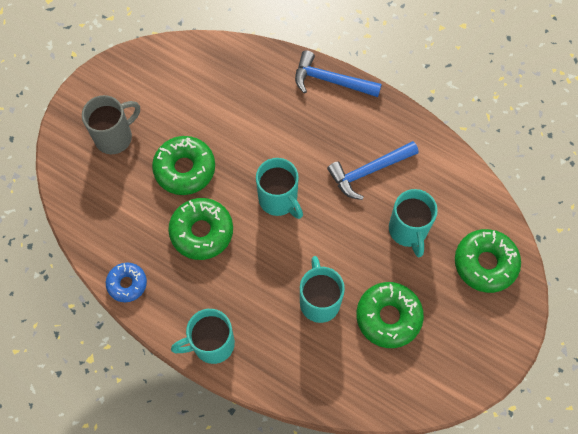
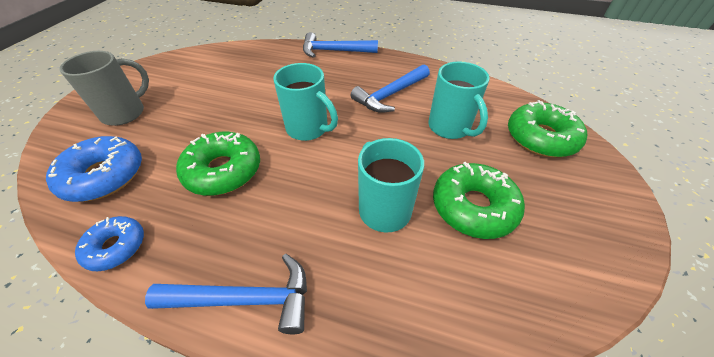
camera: 15 degrees left, 20 degrees down
(108, 214) = (104, 176): none -> blue donut
(185, 169) = (202, 123): green donut -> none
(211, 344) = (245, 299): turquoise mug -> blue hammer

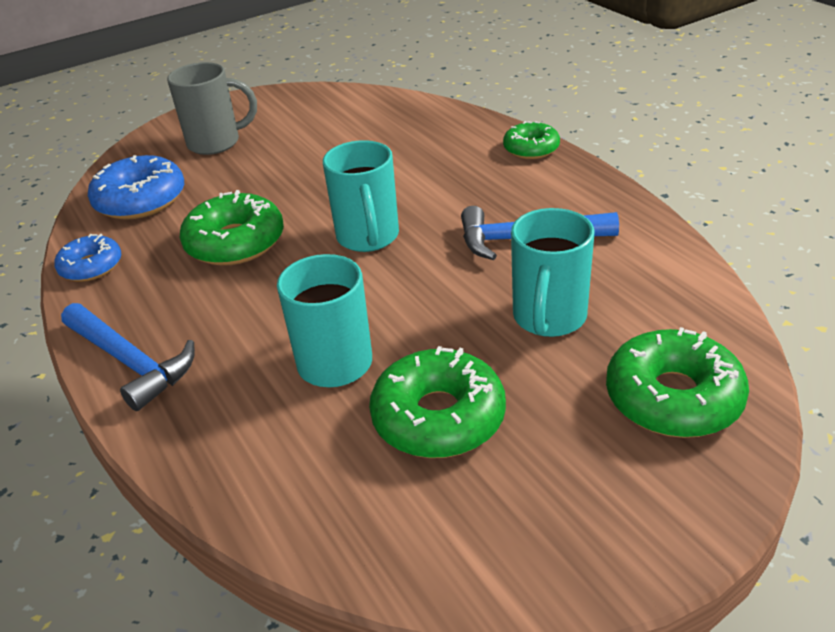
camera: 45 degrees right, 10 degrees down
(334, 51) = (531, 149): blue hammer -> green donut

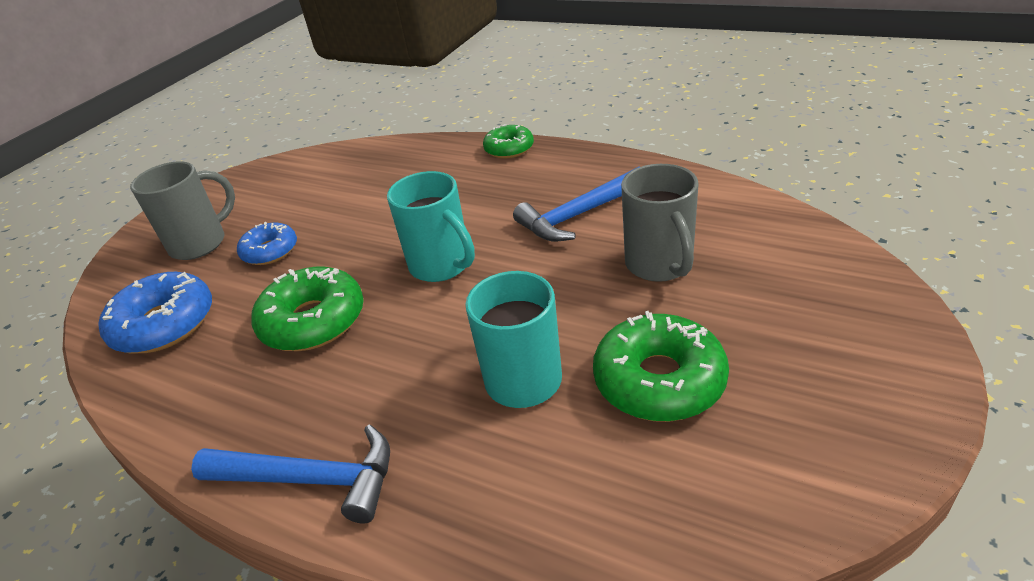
camera: 30 degrees left, 0 degrees up
(91, 266) = (167, 410): blue donut -> blue donut (270, 251)
(549, 318) = (660, 265): turquoise mug -> grey mug
(673, 398) = (809, 281): green donut -> none

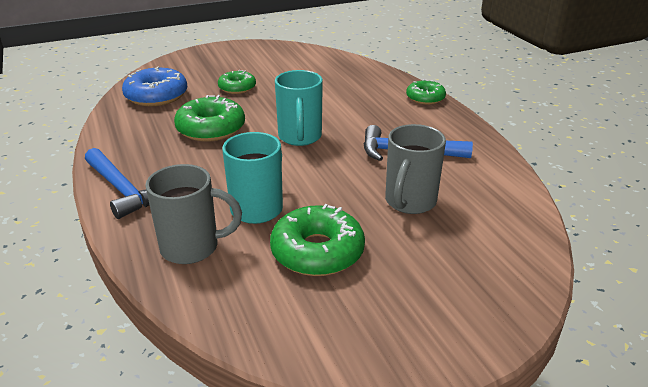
camera: 35 degrees right, 5 degrees down
(200, 243) = (215, 69): grey mug -> grey mug (192, 247)
(270, 251) = (237, 88): blue donut -> green donut

